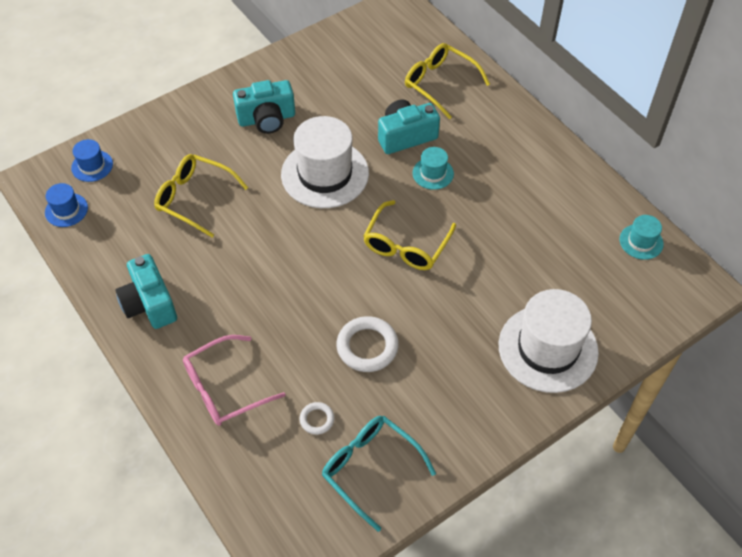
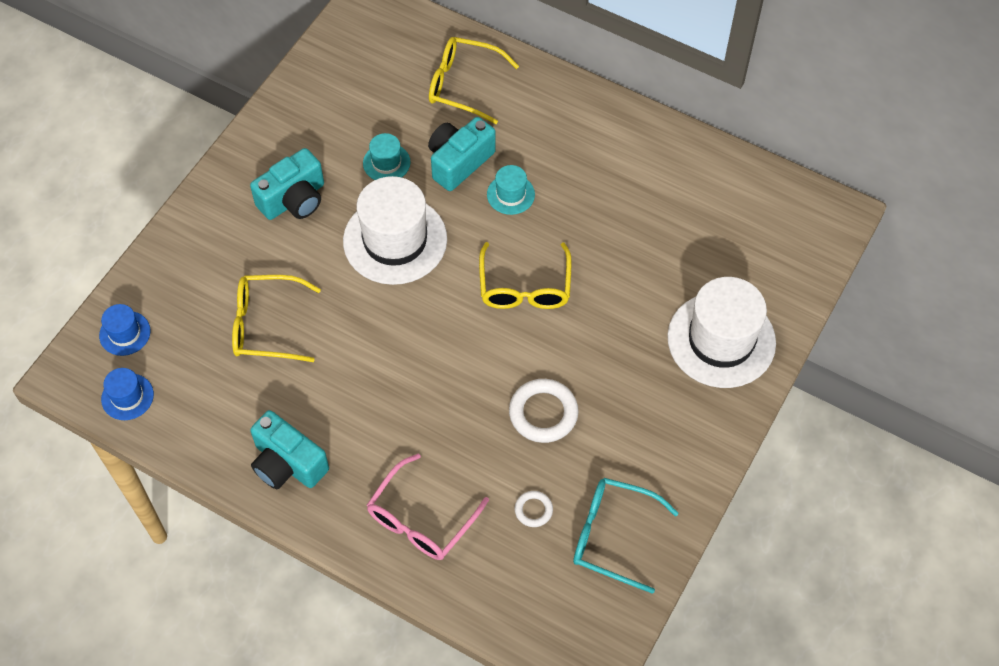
camera: 25 degrees left, 5 degrees up
(641, 242) = (757, 188): turquoise hat -> turquoise hat (386, 163)

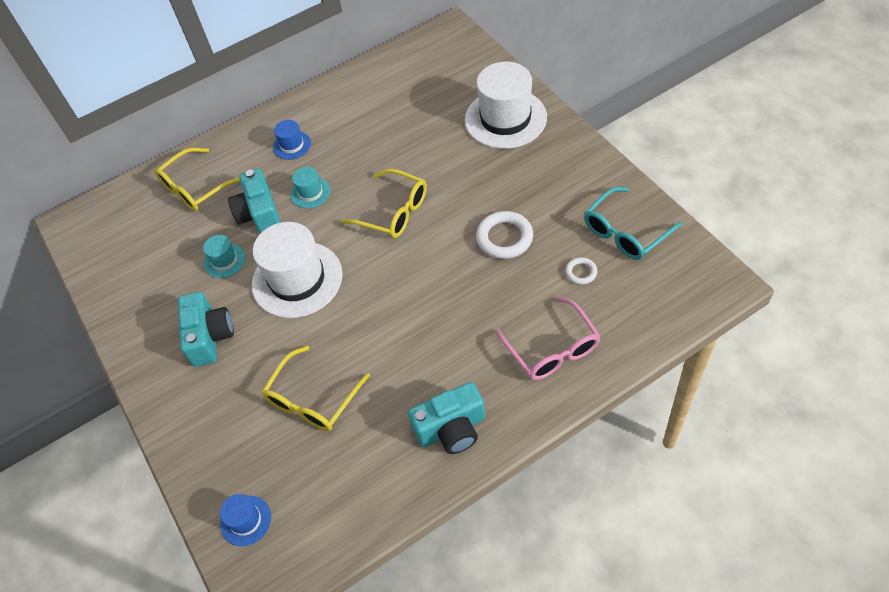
camera: 55 degrees left, 5 degrees down
(127, 397) = (311, 541): blue hat -> blue hat (292, 145)

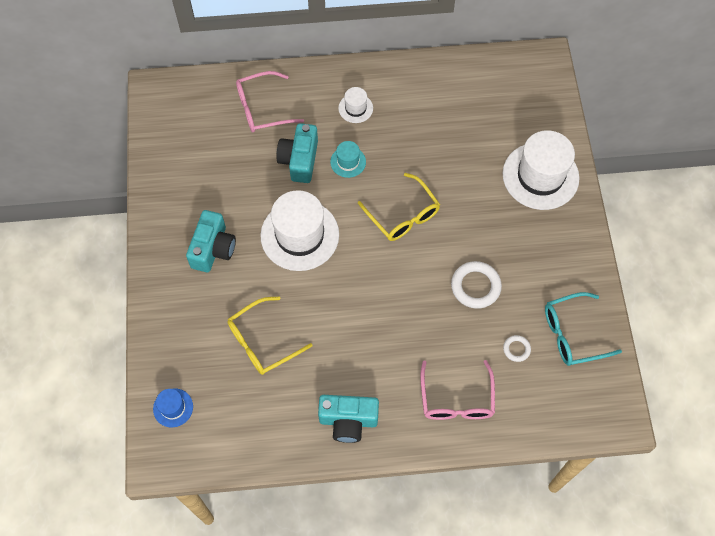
camera: 20 degrees right, 10 degrees up
(195, 188) = (262, 108): yellow glasses -> pink glasses
(224, 261) = (254, 188): turquoise hat -> none
(292, 145) = (355, 108): blue hat -> white hat

